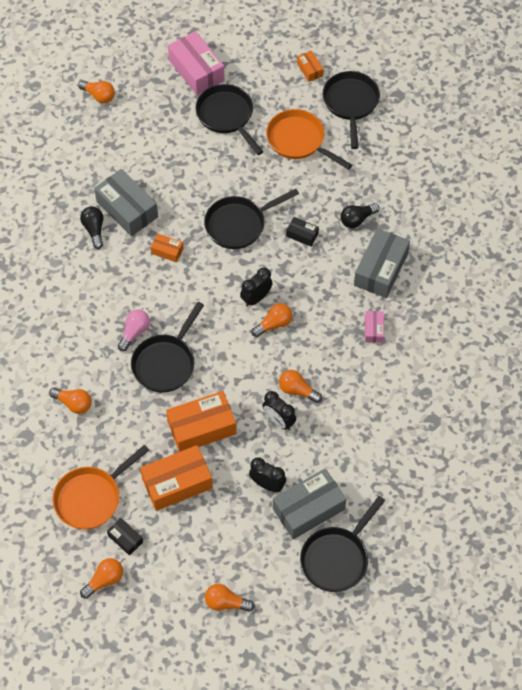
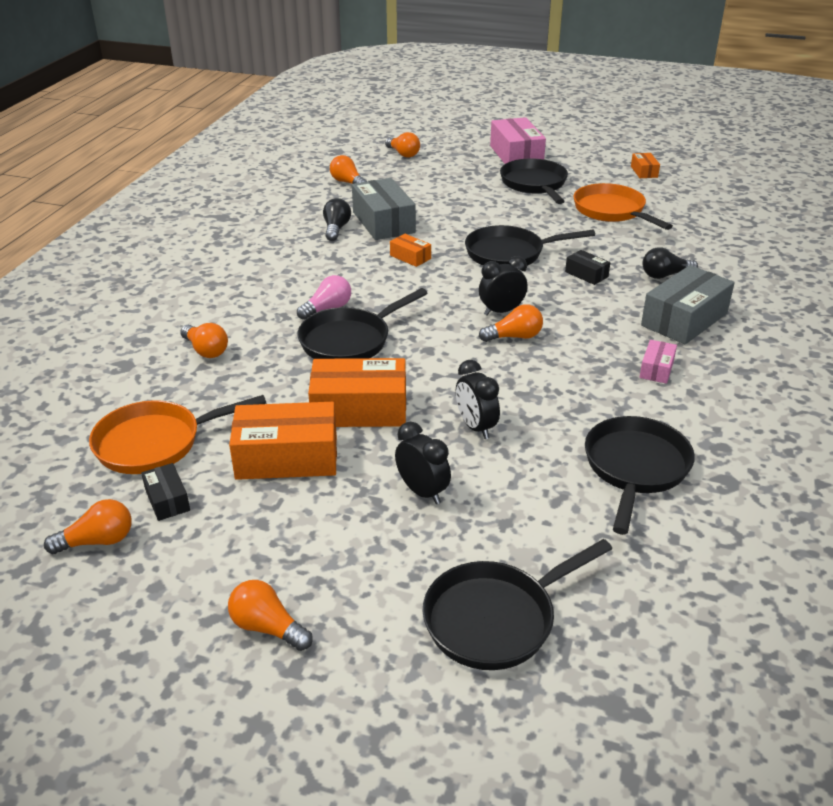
camera: 20 degrees right, 25 degrees down
(297, 390) = (518, 403): orange light bulb -> orange light bulb (348, 183)
(308, 509) = (475, 538): grey box -> none
(351, 103) = (685, 198): black pan -> black pan (635, 468)

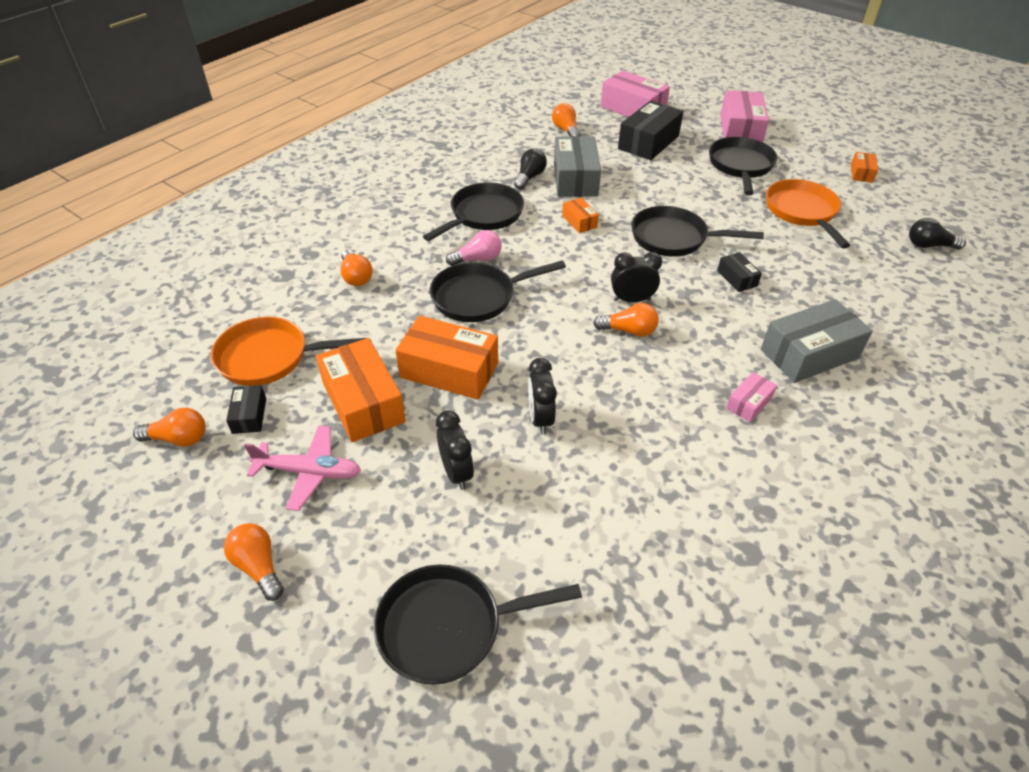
camera: 20 degrees right, 10 degrees up
(268, 532) = (309, 472): none -> pink plane
(287, 457) = (363, 402): orange box -> orange box turned 45 degrees clockwise
(403, 154) = (632, 109): orange light bulb -> pink box
(436, 179) = (648, 142): none -> black box
(635, 468) = (665, 508): black pan -> black pan (483, 215)
(665, 275) = (817, 298): black light bulb -> black light bulb (929, 246)

